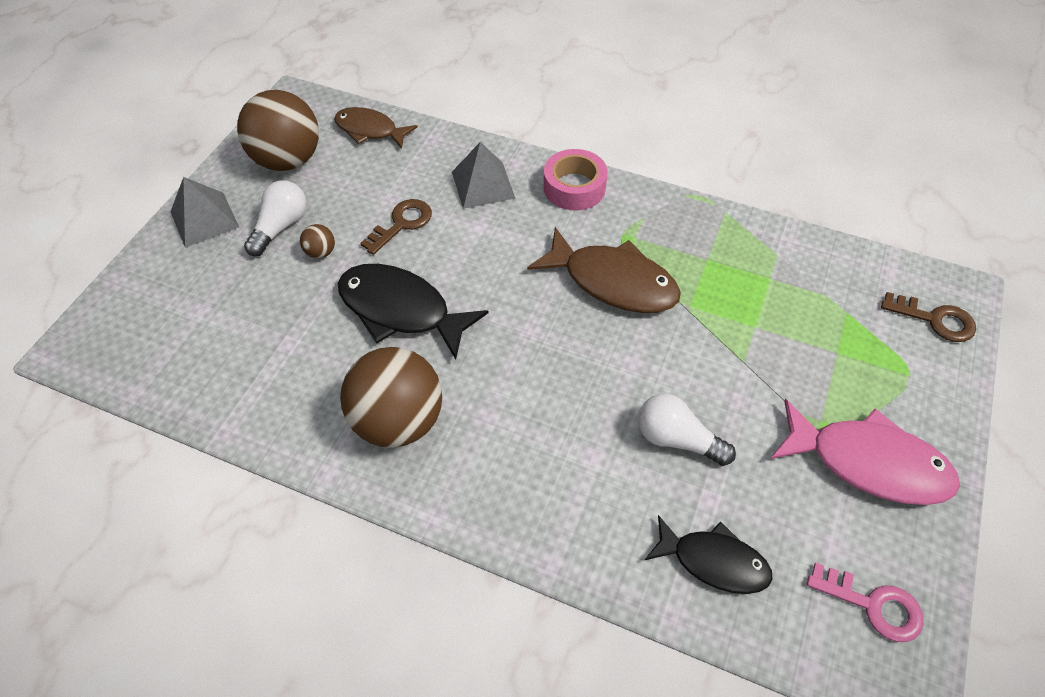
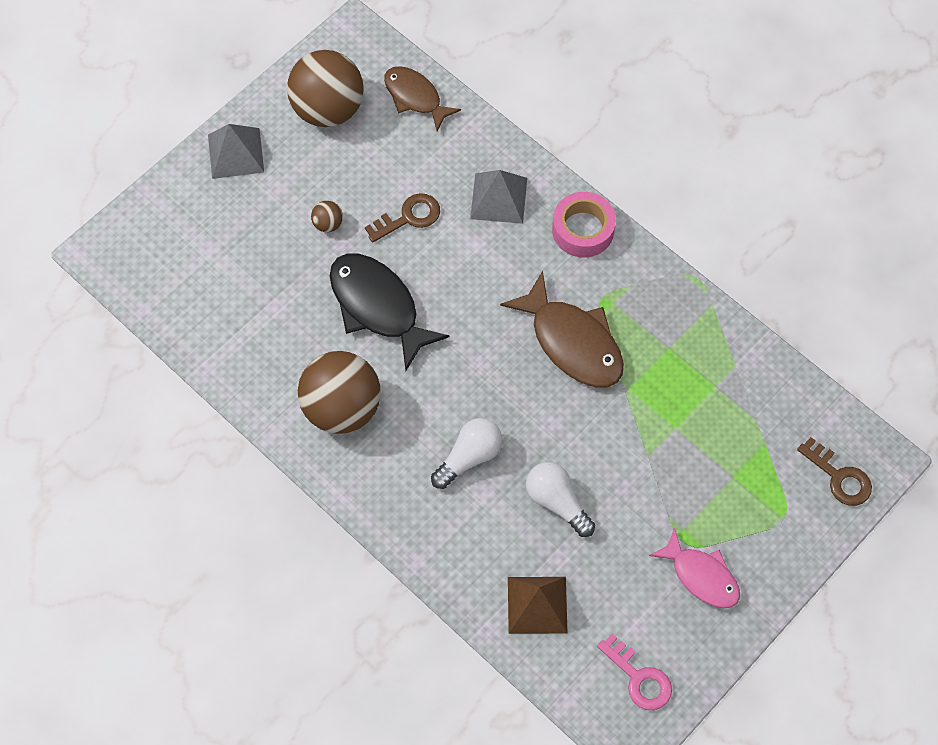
camera: 20 degrees right, 10 degrees up
(281, 227) = (300, 184): white light bulb -> white light bulb (469, 457)
(713, 561) = (537, 604): black fish -> brown pyramid
(868, 462) = (701, 576): pink fish -> pink fish, size x0.65

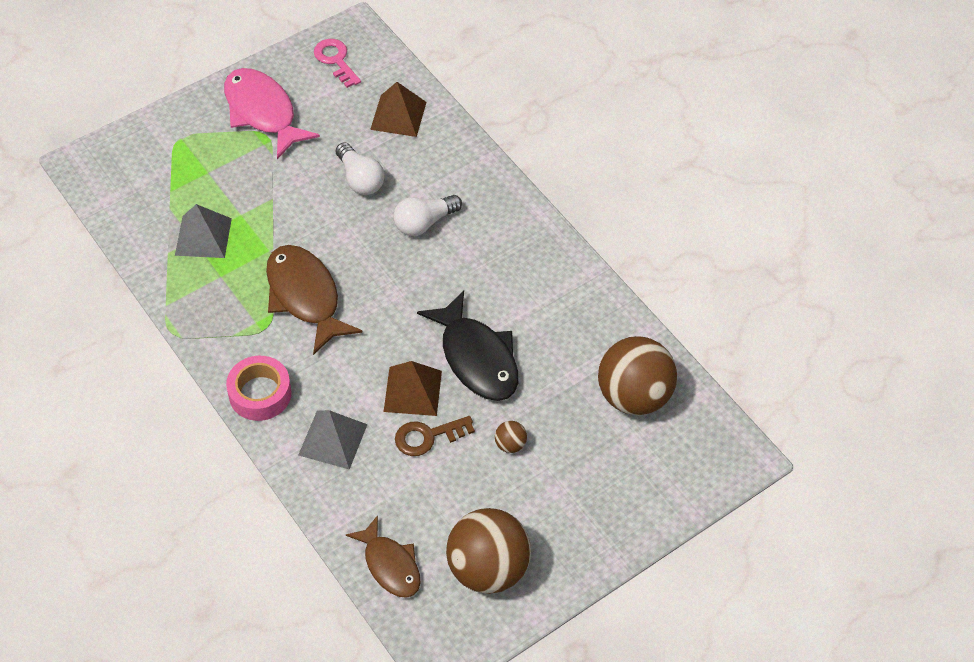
camera: 170 degrees left, 10 degrees down
(236, 153) = (594, 537): grey pyramid -> grey pyramid (203, 236)
(342, 408) = (527, 279): brown ball -> brown ball (633, 396)
(434, 260) = (413, 391): none -> brown pyramid
(701, 576) = (262, 112): pink fish -> pink fish, size x1.54
(839, 477) = (121, 157): brown key -> none

